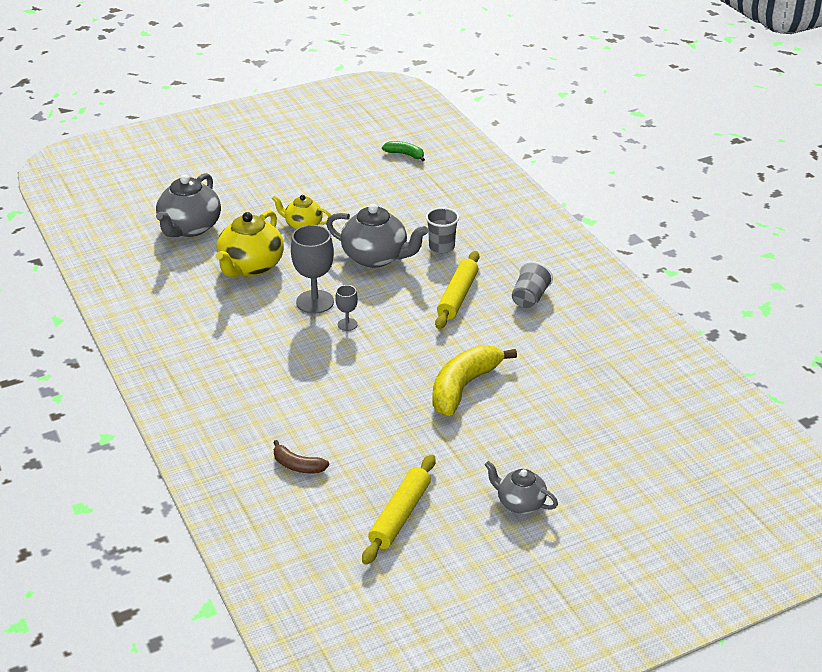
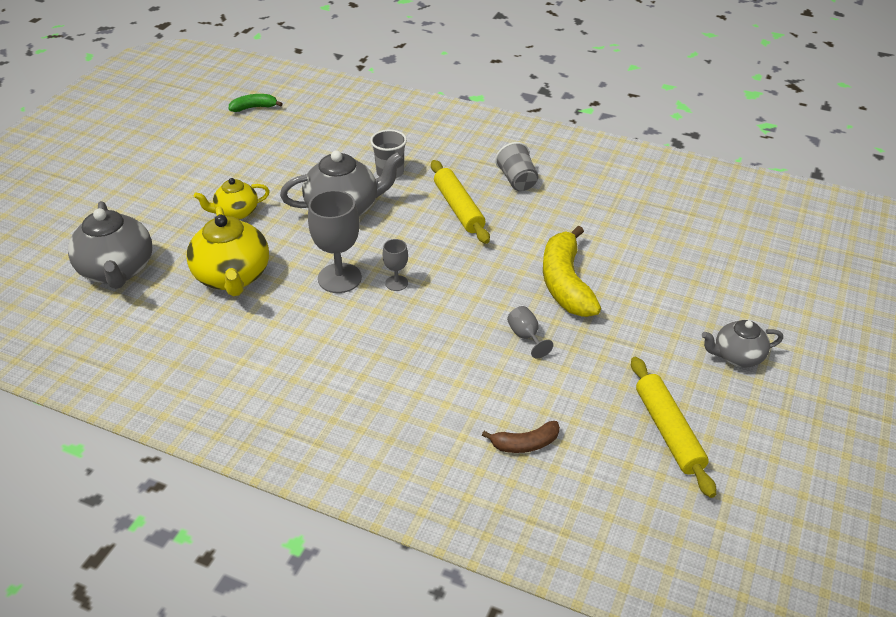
camera: 40 degrees left, 5 degrees up
(387, 405) = (526, 336): none -> grey goblet

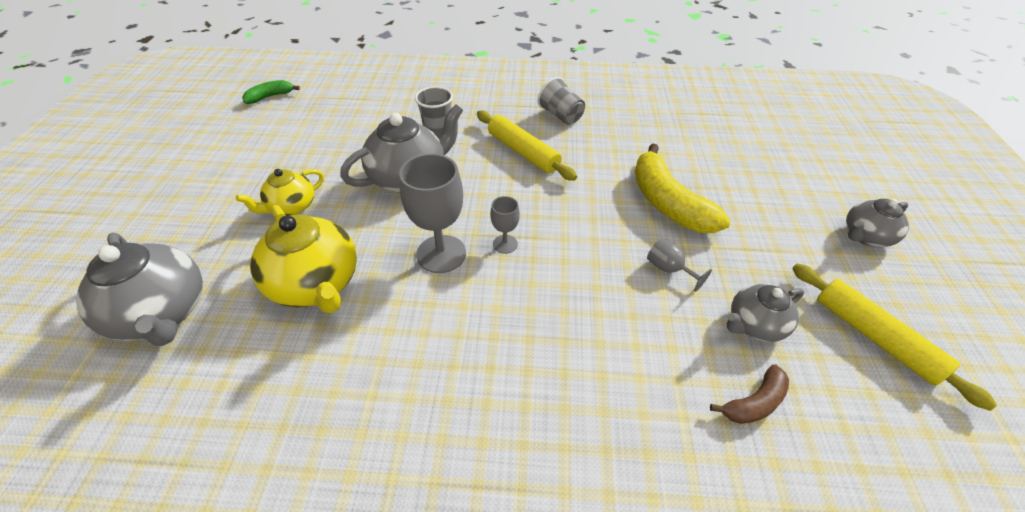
camera: 20 degrees left, 5 degrees up
(569, 395) = (754, 325): none -> grey teapot

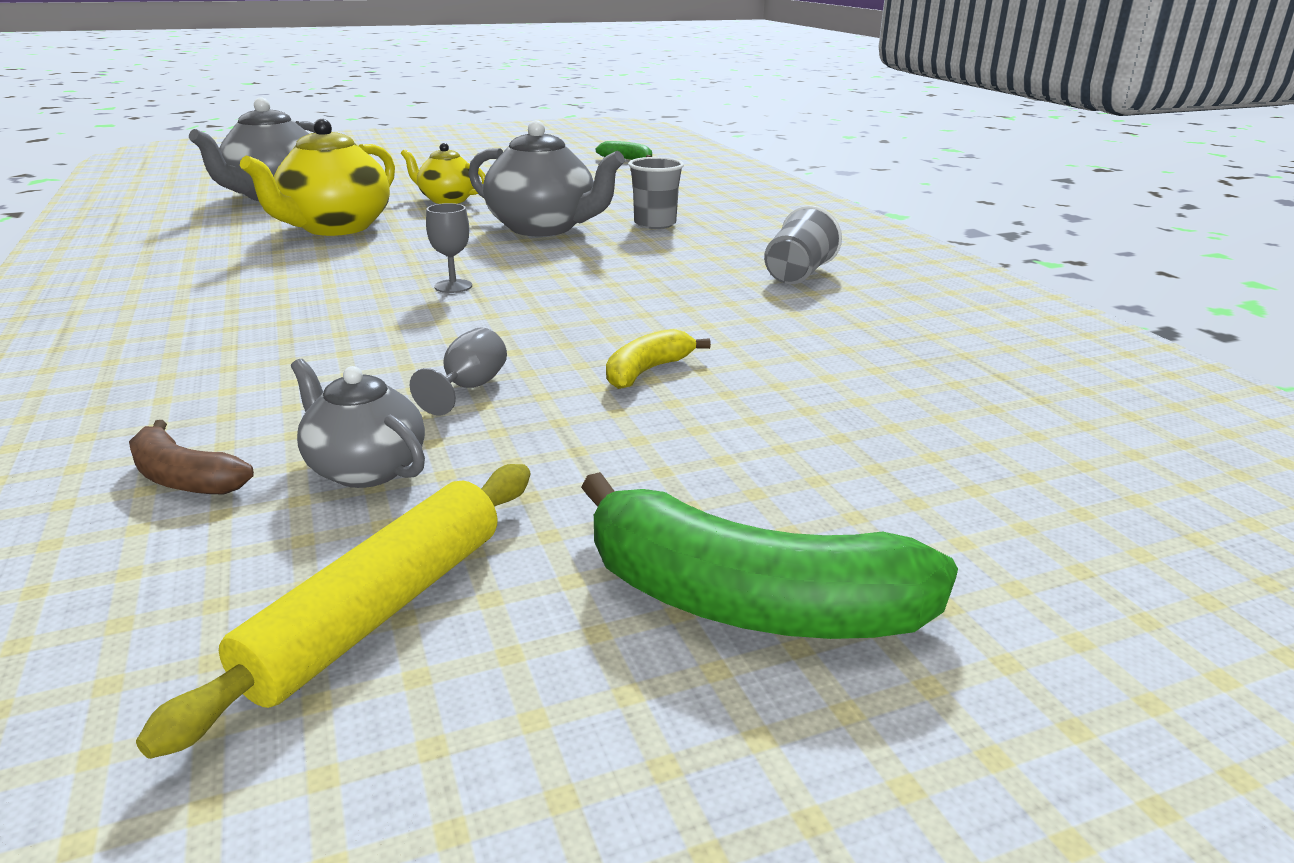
camera: 65 degrees right, 20 degrees down
(441, 254) = (413, 262): grey goblet -> none
(523, 152) = (667, 267): yellow rolling pin -> none
(668, 203) = (647, 371): yellow banana -> yellow banana, size x0.52
(865, 236) = (749, 602): grey teapot -> green banana

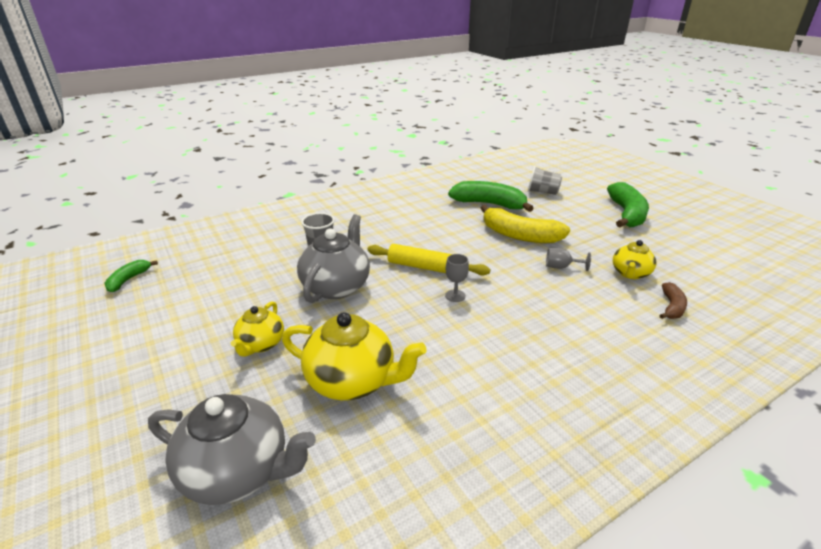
camera: 100 degrees left, 5 degrees up
(365, 469) = (630, 273): grey teapot -> yellow teapot
(379, 611) = (681, 255): yellow rolling pin -> yellow rolling pin (426, 267)
(647, 371) = (519, 235): yellow banana -> yellow banana, size x1.93
(798, 274) = (398, 213): grey cup -> grey cup (542, 192)
(847, 365) = (489, 204): none -> green banana

